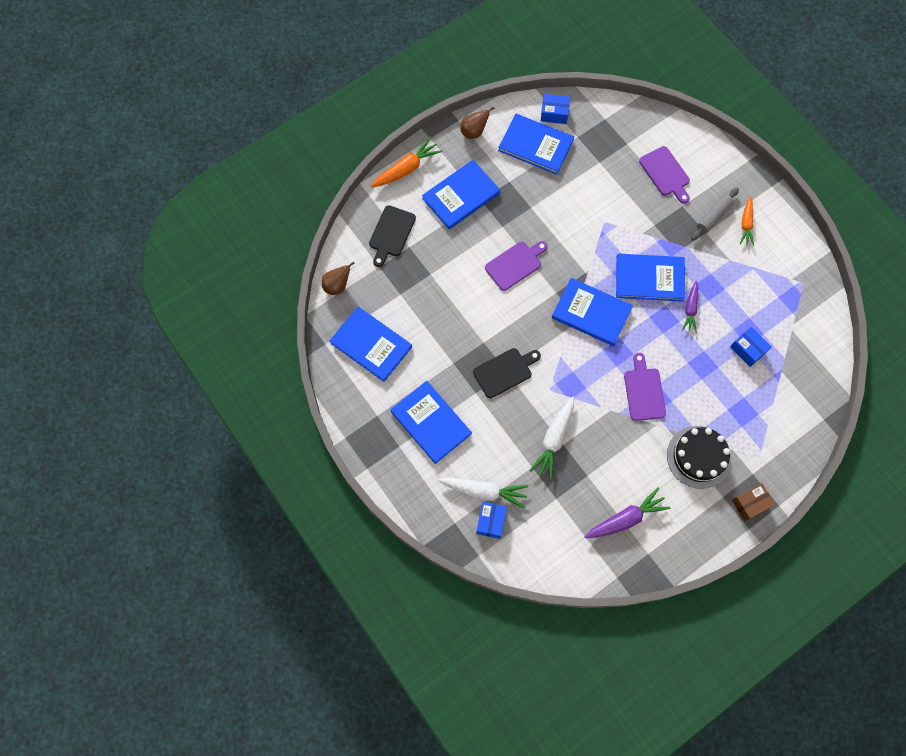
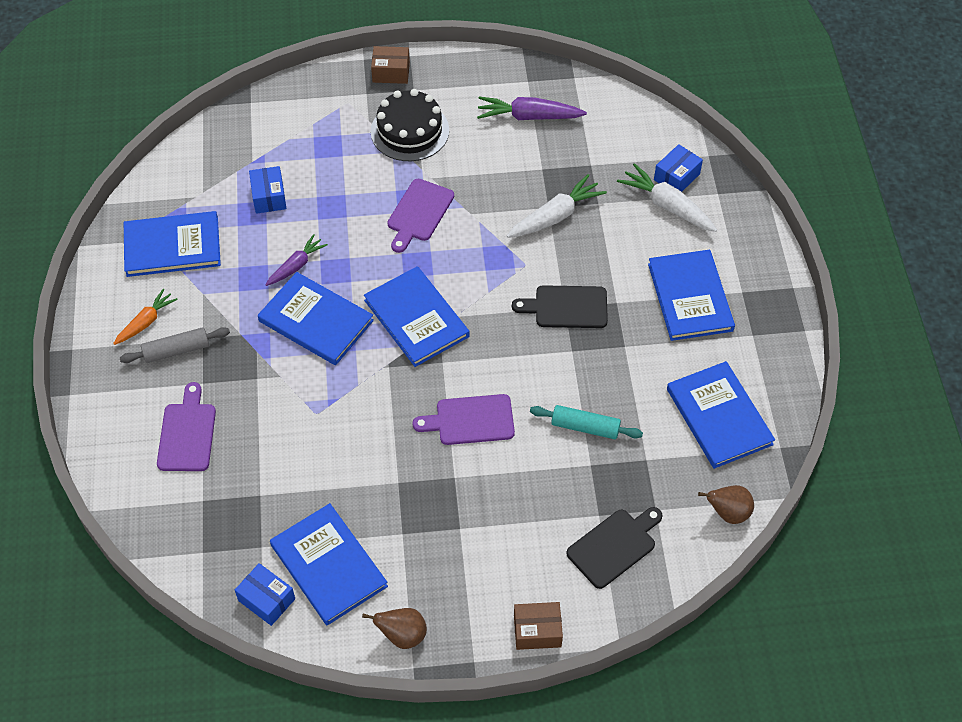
camera: 150 degrees left, 15 degrees down
(407, 168) = (537, 631): orange carrot -> brown box
(446, 295) = (585, 427): none -> turquoise rolling pin
(461, 196) = (483, 548): blue book -> blue book (172, 246)

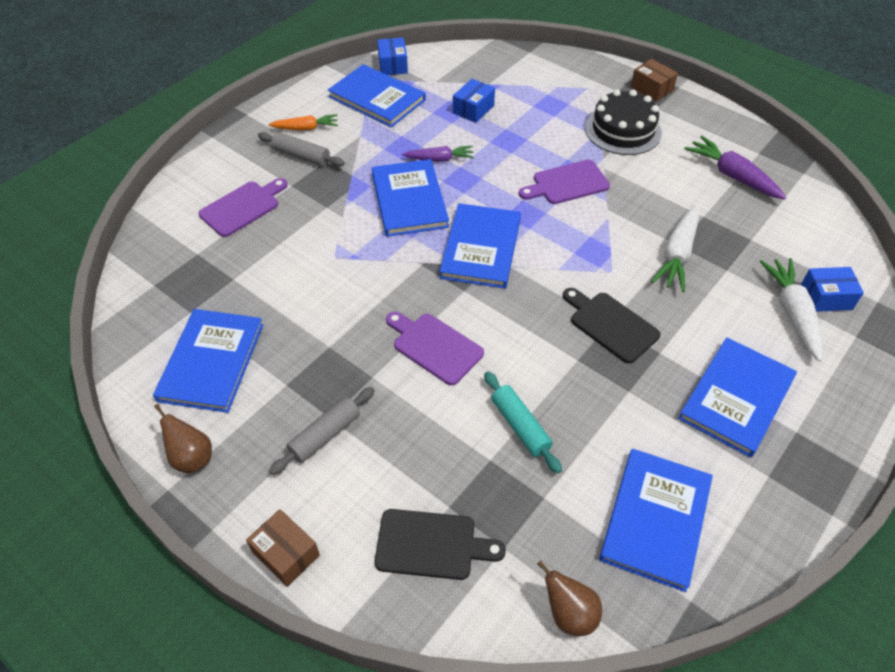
camera: 45 degrees right, 5 degrees down
(266, 600) = (146, 349): blue box -> blue box (393, 65)
(471, 542) = (325, 435): none -> grey rolling pin
(555, 216) = (677, 255): white carrot -> white carrot turned 105 degrees clockwise

